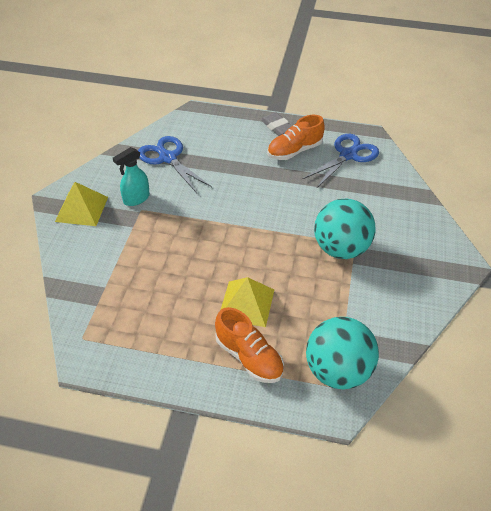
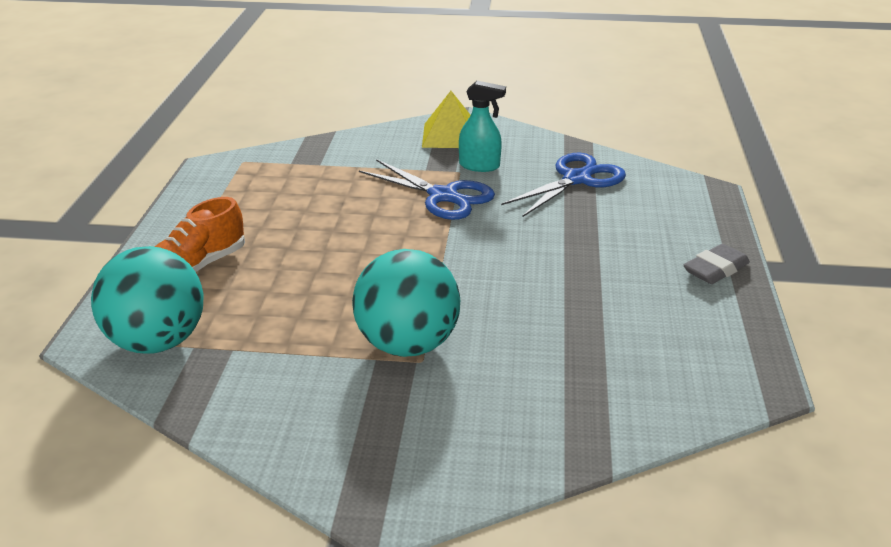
camera: 85 degrees right, 15 degrees down
(136, 199) = (480, 166): turquoise spray bottle -> turquoise spray bottle turned 150 degrees clockwise
(246, 303) = (289, 261): yellow pyramid -> none
(294, 151) = (654, 290): orange shoe -> none
(348, 155) = (674, 354): blue scissors -> blue scissors (443, 196)

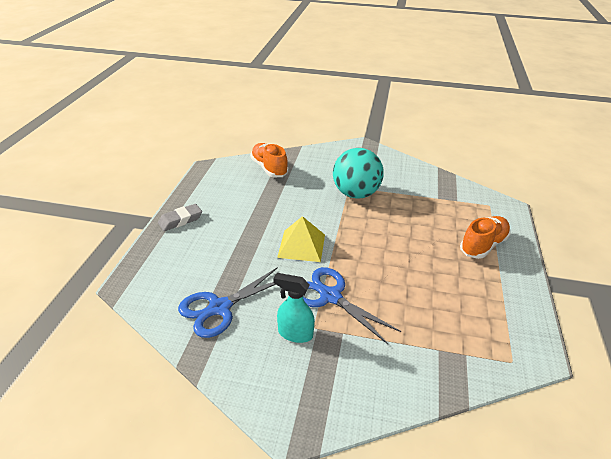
camera: 175 degrees left, 5 degrees up
(157, 342) = (476, 204): turquoise ball -> none
(450, 135) = (315, 391): yellow pyramid -> yellow pyramid (301, 245)
(618, 396) = (269, 168): none -> orange shoe

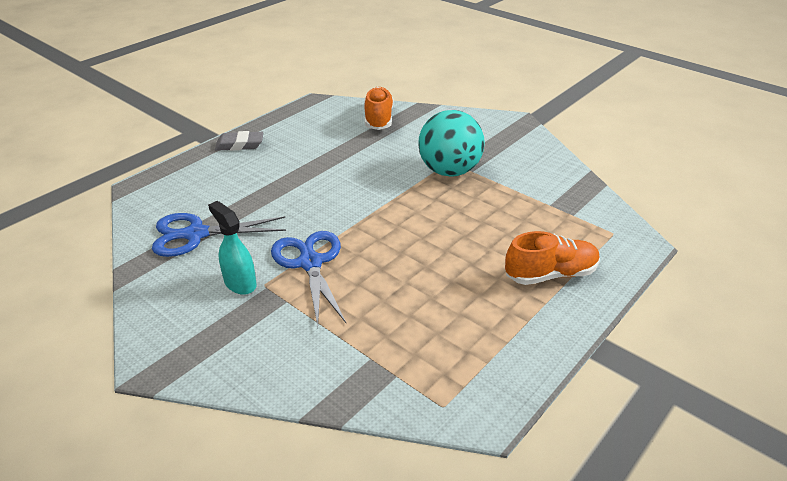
camera: 30 degrees right, 0 degrees up
(301, 245) = (332, 205): yellow pyramid -> none

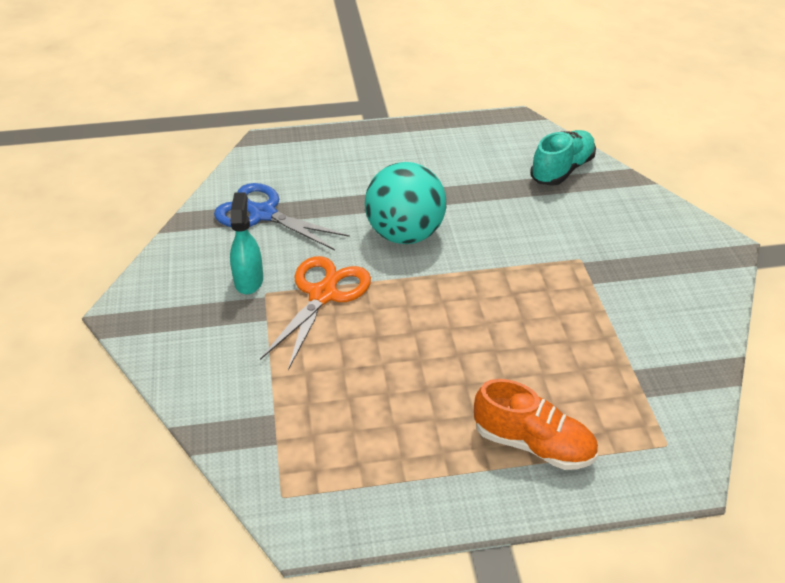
camera: 40 degrees right, 5 degrees up
(240, 145) = (392, 138): grey eraser -> none
(310, 263) = (323, 295): blue scissors -> orange scissors
(378, 119) = (562, 170): orange shoe -> turquoise shoe
(449, 171) = (566, 270): turquoise ball -> turquoise ball (405, 234)

